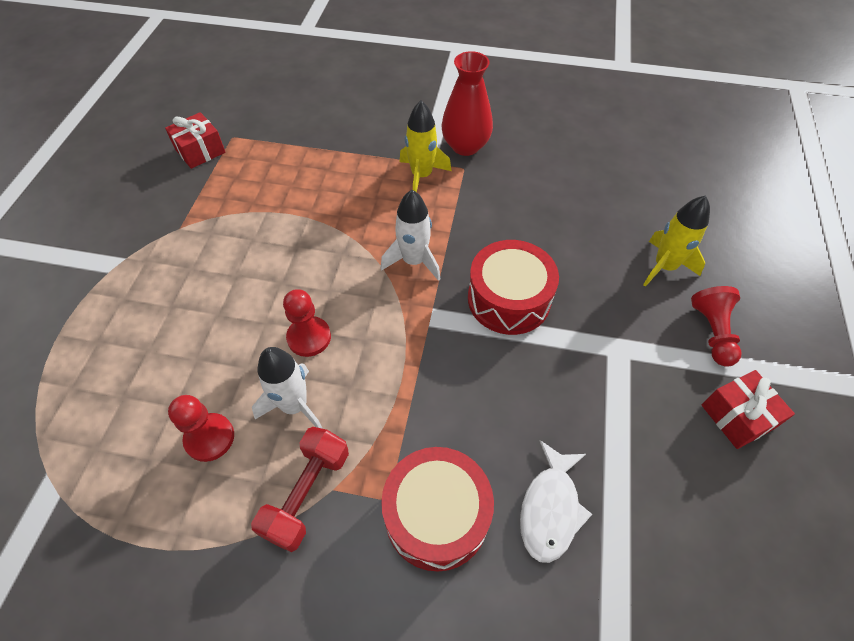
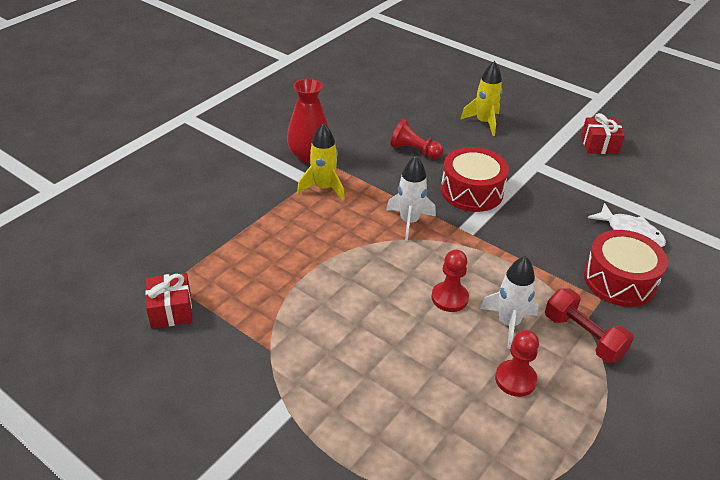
camera: 65 degrees left, 15 degrees down
(712, 332) = (541, 128): red pawn -> red pawn (414, 151)

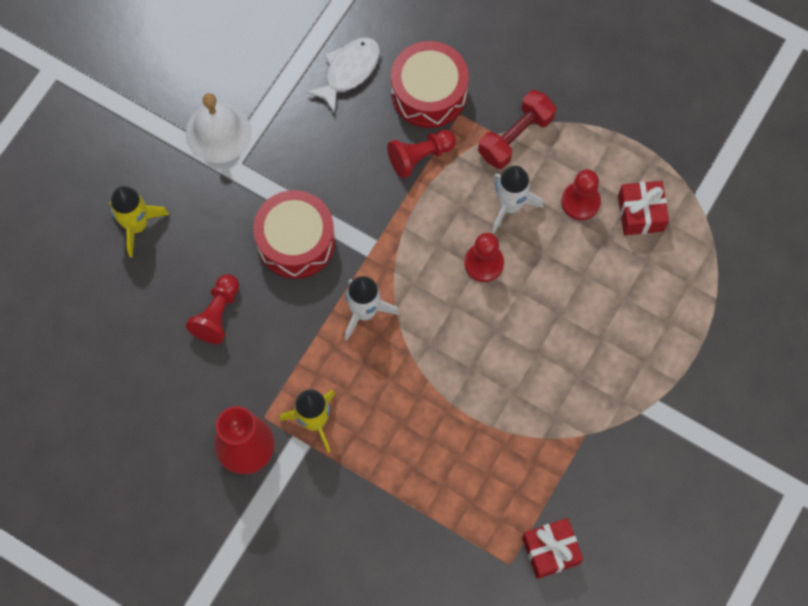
camera: 95 degrees left, 30 degrees up
(553, 267) = (420, 156): none -> red pawn
(561, 161) = (218, 132): none -> white bell
(599, 145) = (174, 83): red gift -> red gift (640, 213)

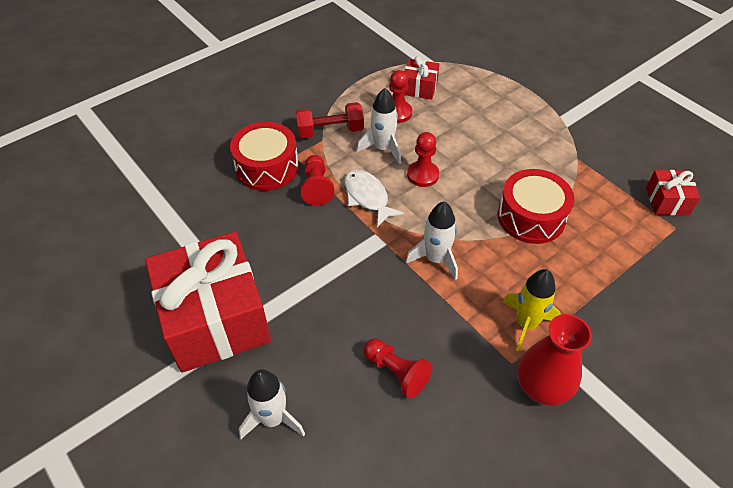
camera: 70 degrees left, 20 degrees down
(137, 225) = (273, 418): yellow rocket -> white rocket
(218, 132) = (215, 318): white bell -> red gift
(296, 241) = (351, 289): red drum -> red drum (531, 217)
(349, 71) = (217, 209): white fish -> white fish (367, 197)
(515, 137) = (330, 131): red dumbbell -> red dumbbell turned 75 degrees counterclockwise

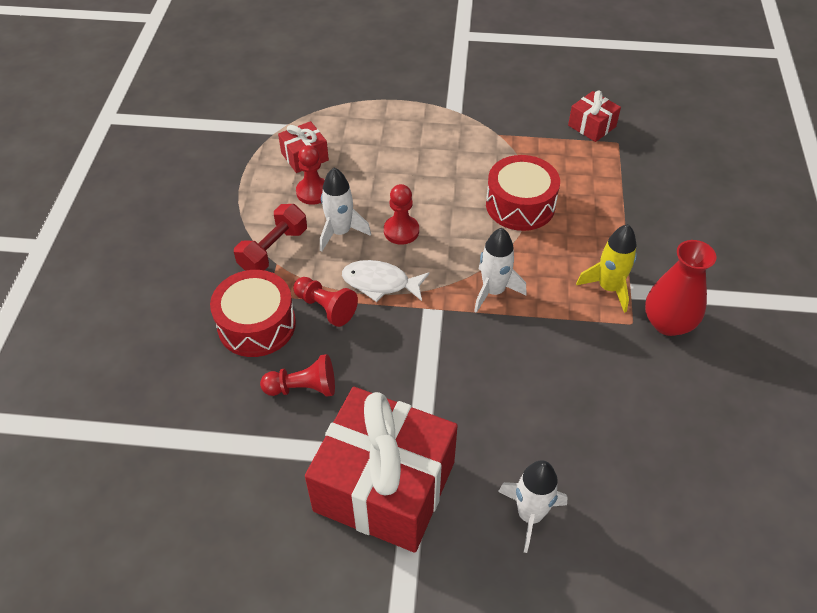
camera: 45 degrees left, 0 degrees up
(396, 372) = (570, 399): red pawn -> red pawn (303, 388)

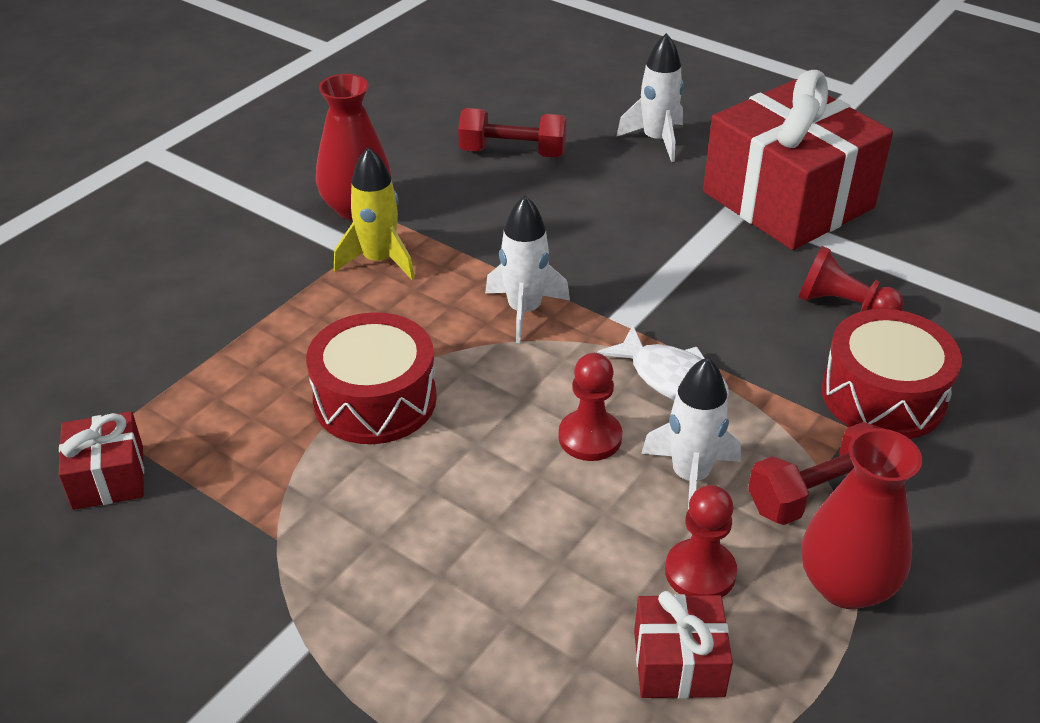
camera: 150 degrees left, 10 degrees down
(246, 212) = (846, 585): none -> red vase
(326, 307) = (770, 379): red pawn -> none
(625, 436) = (513, 152): none -> red dumbbell

